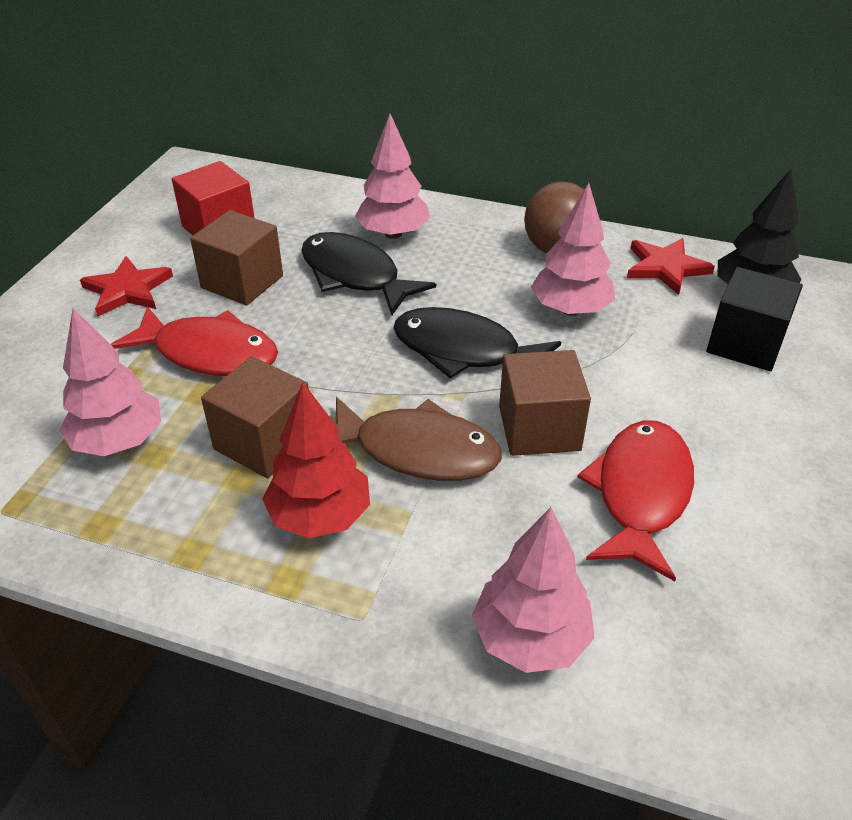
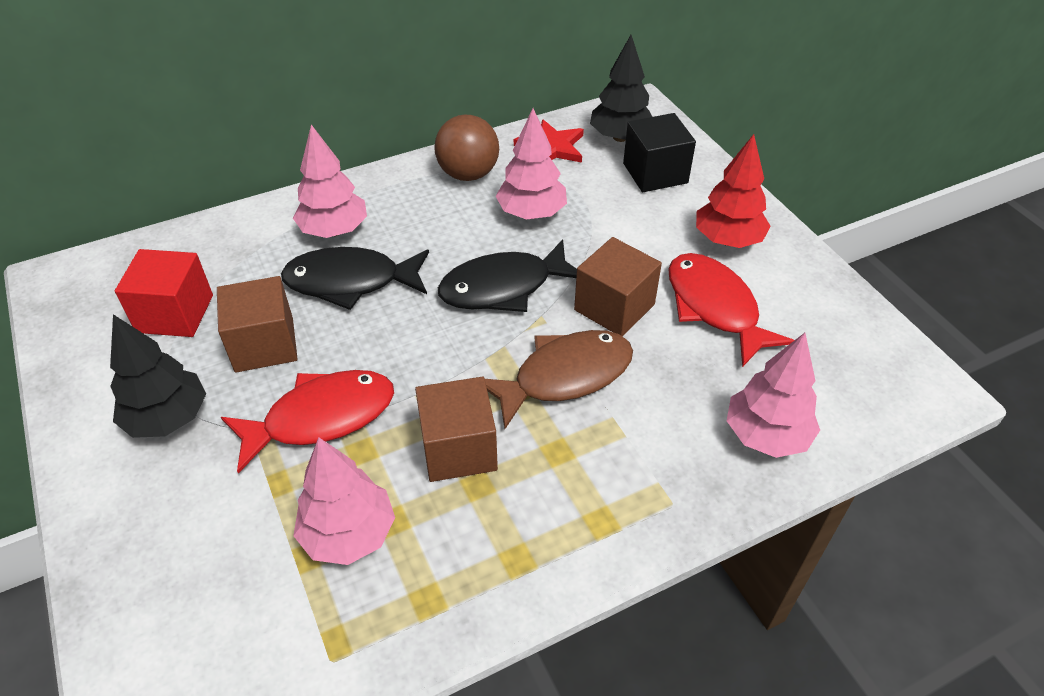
camera: 45 degrees left, 5 degrees up
(127, 290) = (168, 418): red star -> black tree
(320, 516) = (564, 466): red tree -> red tree (727, 240)

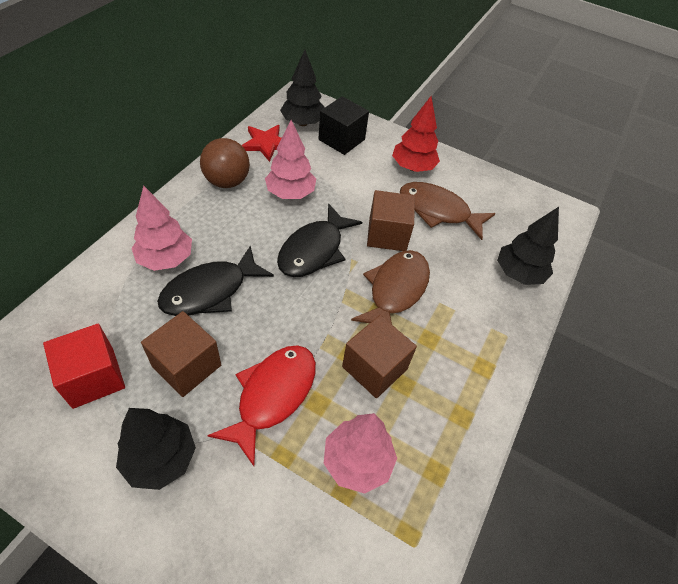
camera: 40 degrees left, 5 degrees up
(715, 307) = (438, 211): red fish -> brown fish
(766, 435) = (518, 273): pink tree -> black tree

